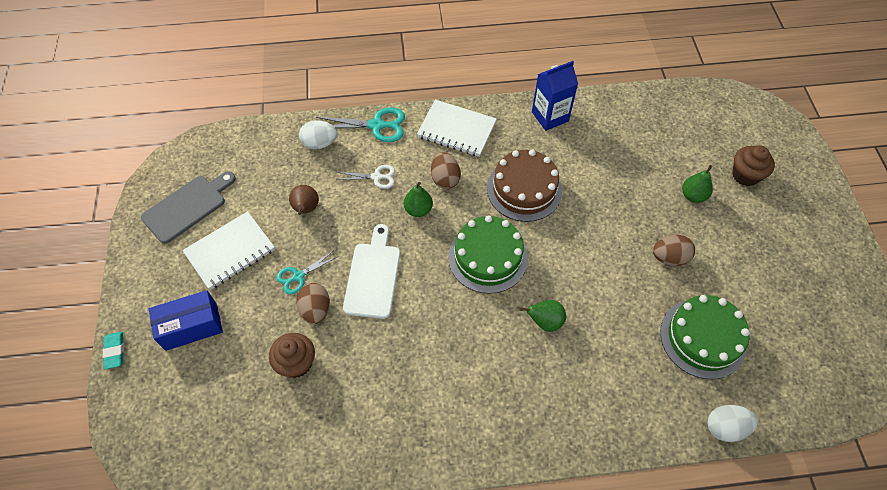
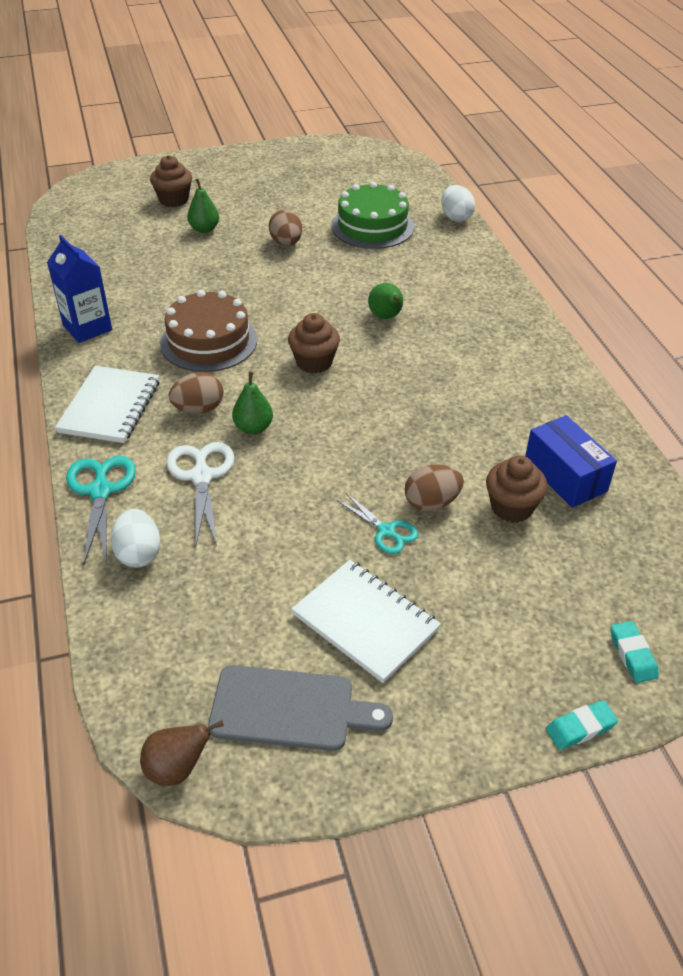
camera: 100 degrees left, 15 degrees down
(149, 402) = (632, 655): none -> turquoise eraser
(187, 207) = (290, 709): grey cutting board -> grey cutting board turned 150 degrees clockwise
(191, 326) = (504, 637): blue box -> blue box (565, 476)
(306, 209) = (270, 545): brown pear -> brown pear (177, 768)
(373, 276) = (366, 456): white cutting board -> none
(376, 177) = (201, 476): white scissors -> white scissors, size x1.59
(488, 257) = (314, 362): green cake -> brown cupcake

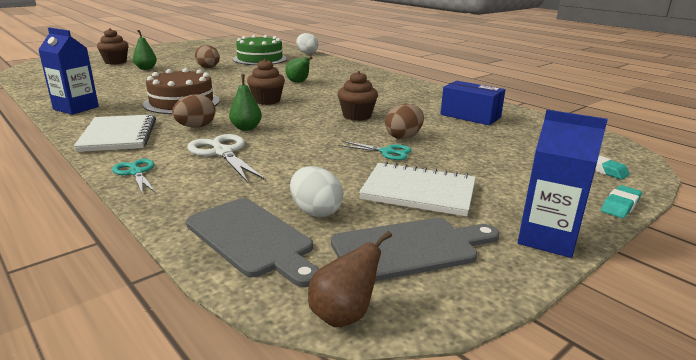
camera: 25 degrees left, 20 degrees down
(100, 491) = (136, 172): turquoise scissors -> turquoise scissors, size x0.63
(139, 553) = (196, 196): white egg -> white egg (315, 211)
(157, 640) = (252, 239): none -> grey cutting board
(440, 748) = (547, 239): none -> blue carton
(511, 507) = (455, 131): brown cupcake -> brown cupcake (357, 116)

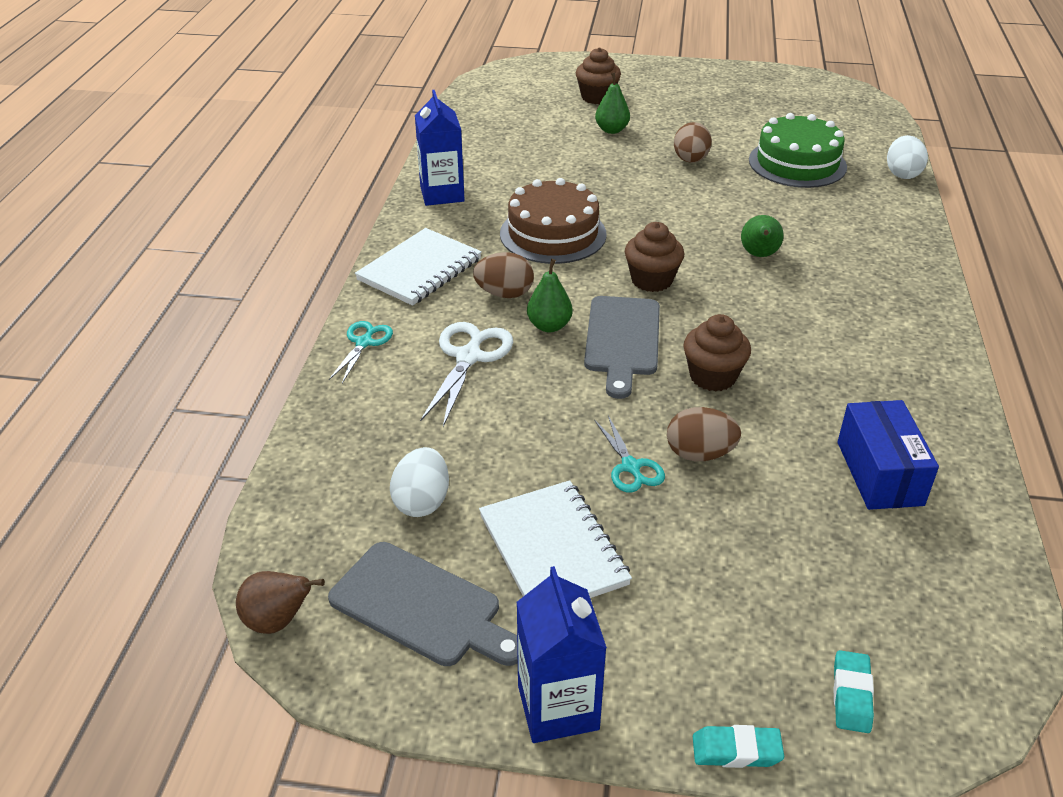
camera: 50 degrees right, 15 degrees up
(252, 239) = (332, 495): grey cutting board -> grey cutting board (622, 340)

